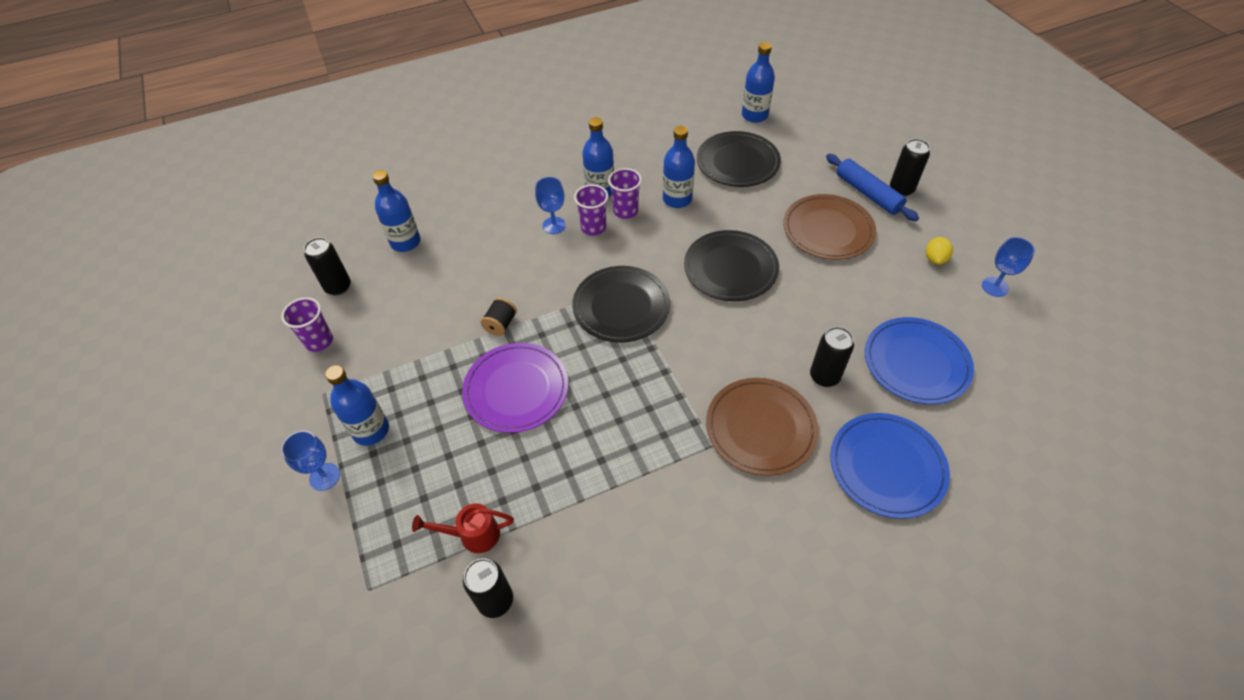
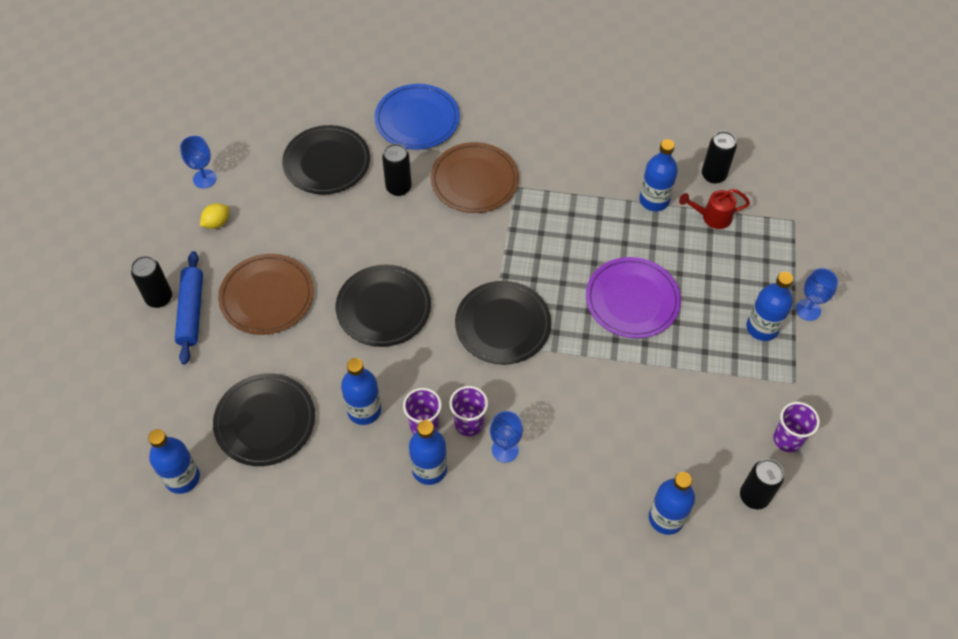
camera: 150 degrees left, 5 degrees up
(473, 535) = (712, 217): red watering can -> red watering can turned 150 degrees clockwise
(501, 324) = (615, 365): black spool -> none
(552, 518) = (654, 200): none -> blue bottle
(916, 363) = (327, 162): blue plate -> black plate

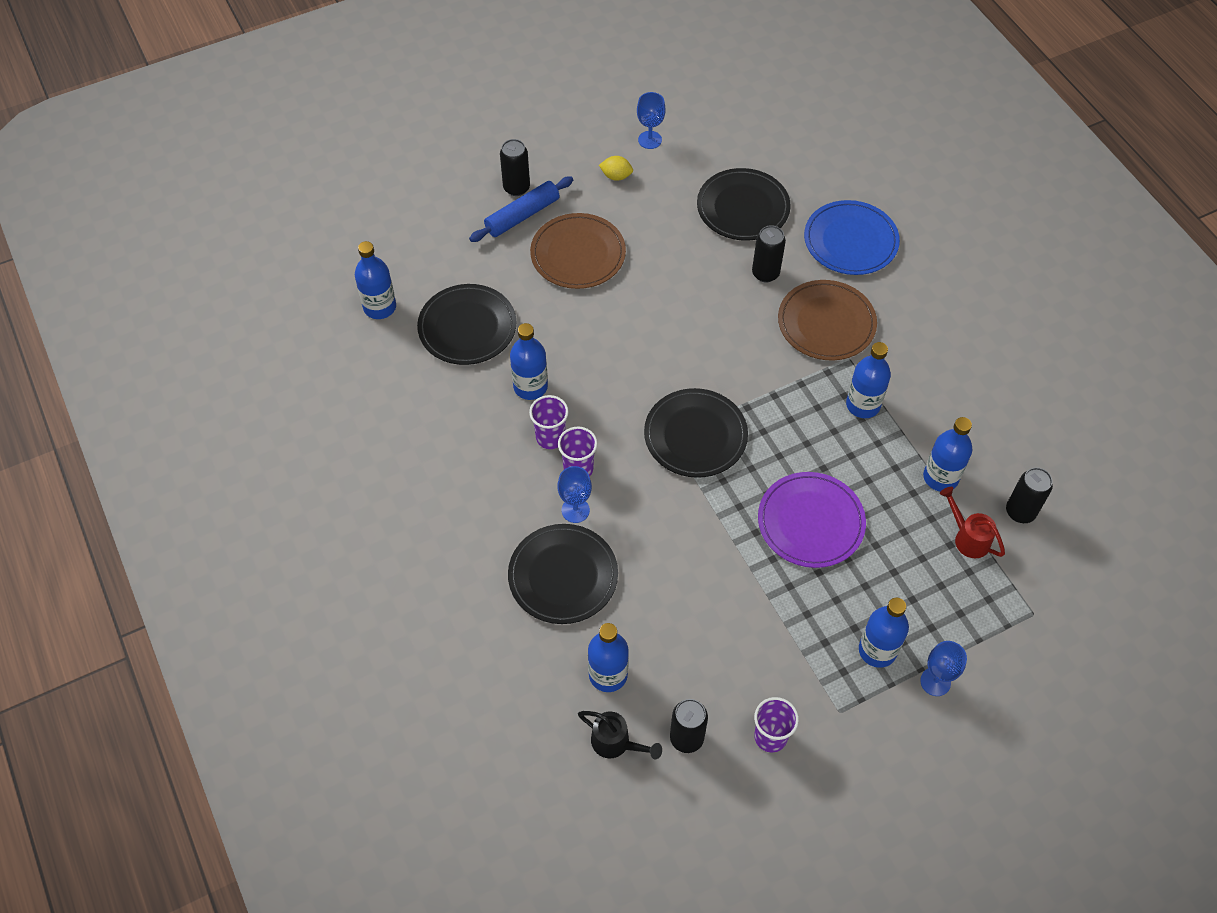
camera: 55 degrees right, 0 degrees up
(383, 308) = (636, 339): black plate -> black plate (563, 576)
(429, 469) = (514, 466): blue bottle -> blue bottle (863, 405)
(727, 549) = (616, 743): none -> black watering can

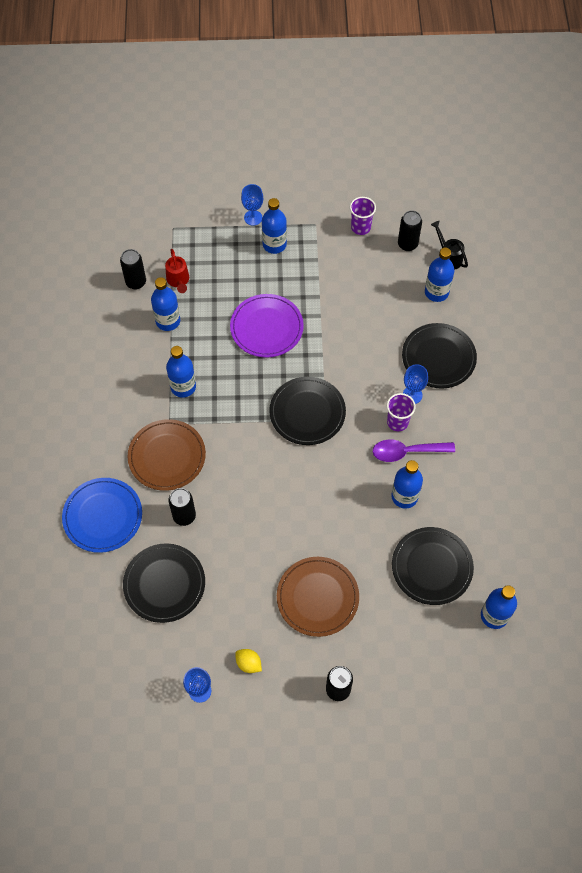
camera: 155 degrees left, 5 degrees up
(522, 215) = (345, 657): blue rolling pin -> none
(550, 437) = (406, 452): purple cup -> purple spoon

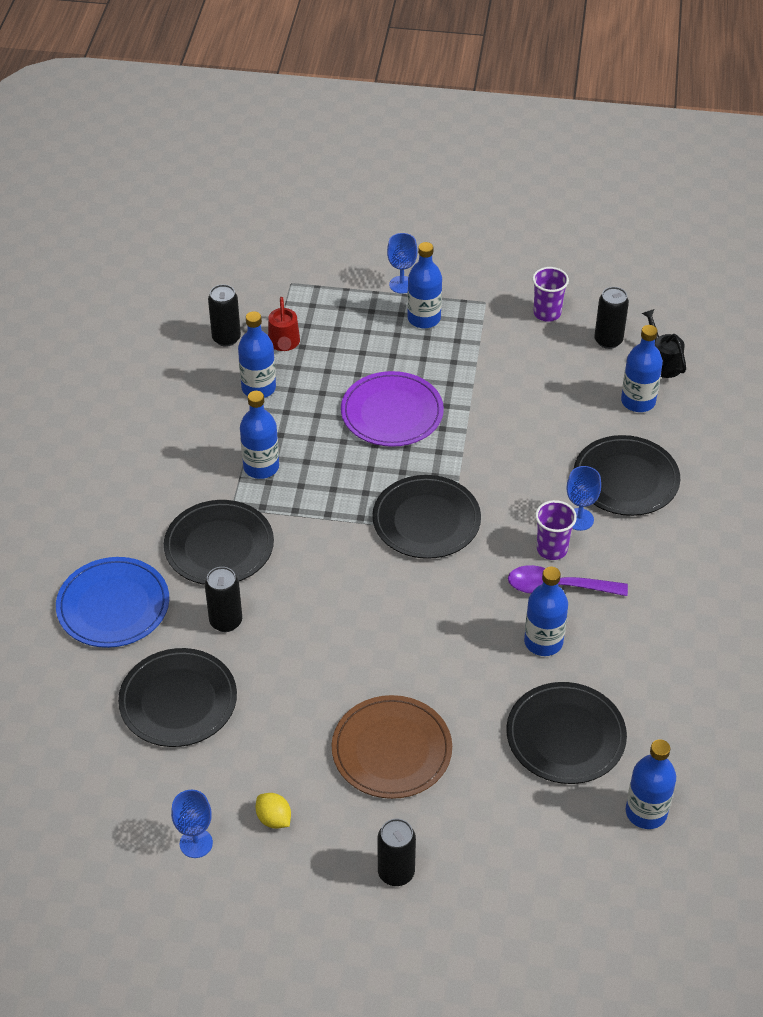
camera: 10 degrees right, 15 degrees down
(167, 456) = (219, 546): brown plate -> black plate

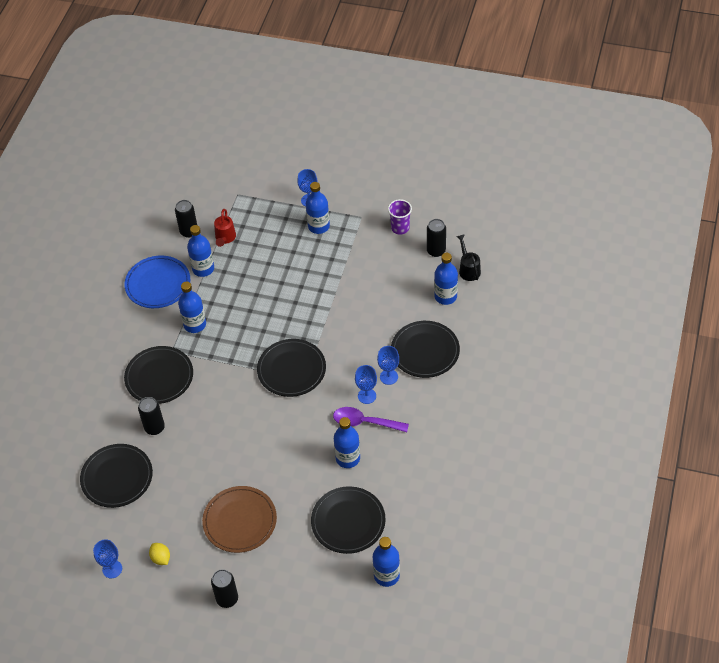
camera: 10 degrees right, 5 degrees up
(113, 605) = (88, 411): blue plate -> blue plate (158, 284)
(392, 413) = (284, 292): purple plate -> none
(552, 549) = (367, 396): purple cup -> blue goblet

